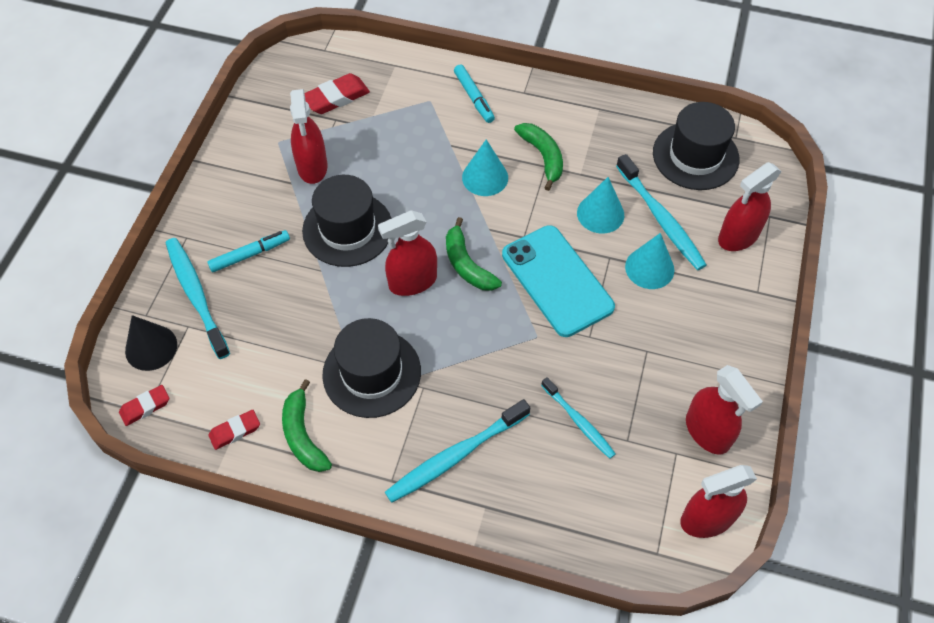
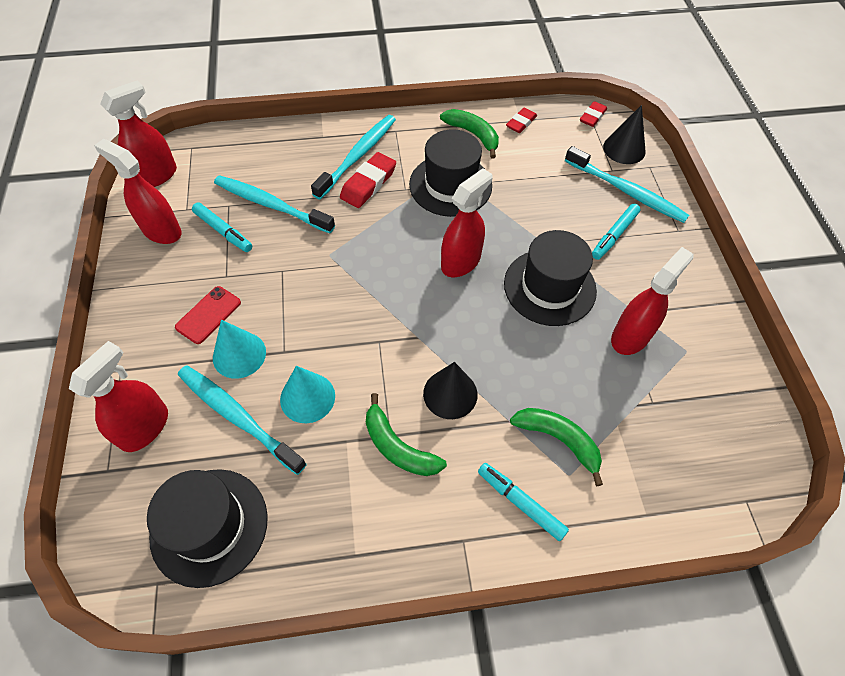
camera: 155 degrees right, 0 degrees up
(312, 167) = (630, 336): red spray bottle -> red spray bottle turned 75 degrees clockwise
(336, 98) = (675, 432): red eraser -> red eraser (368, 184)
(467, 264) = (420, 294): green banana -> green banana (558, 440)
(485, 177) = (450, 394): turquoise cone -> black cone
(557, 281) = (329, 309): turquoise phone -> none
(578, 421) = (271, 205): turquoise toothbrush -> turquoise toothbrush, size x1.60
(639, 405) = (223, 231): none -> turquoise marker
(671, 315) = (208, 315): none -> red phone

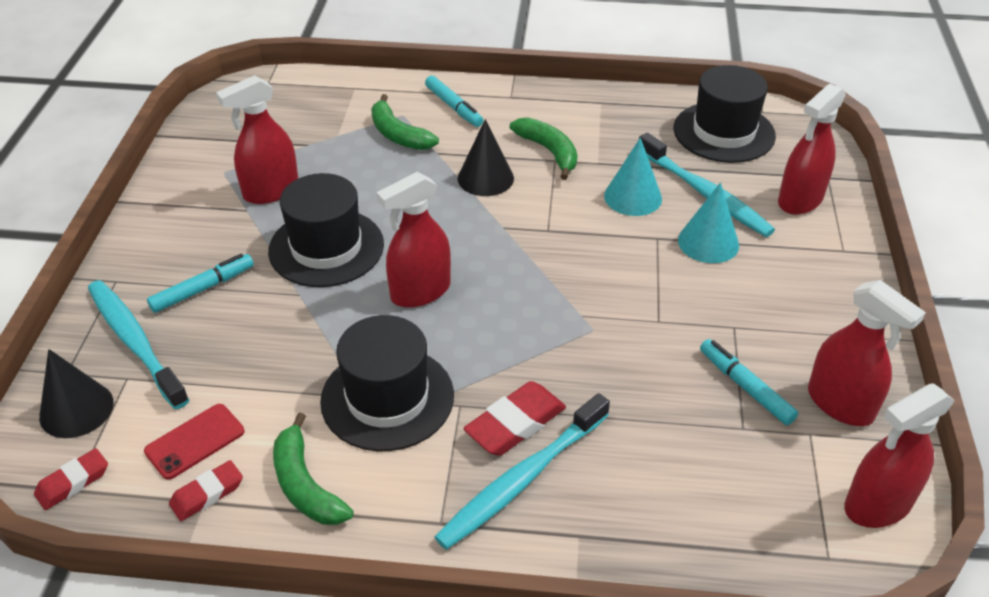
camera: 165 degrees left, 15 degrees down
(208, 315) = (750, 286): red phone -> red phone (195, 441)
(271, 205) = (673, 415): turquoise toothbrush -> none

